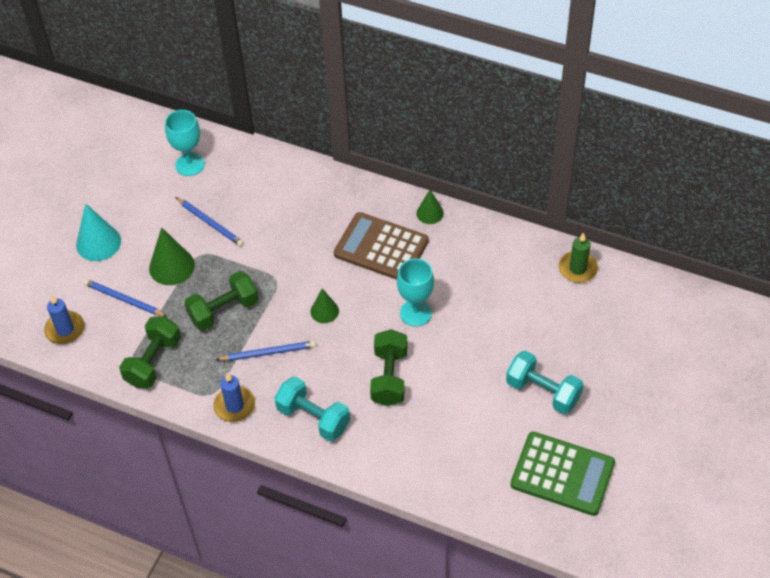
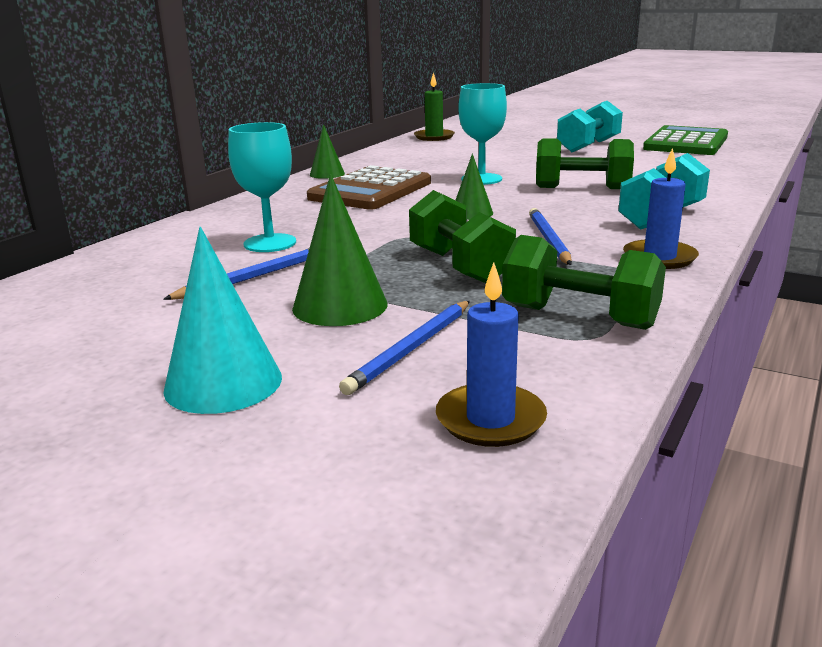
camera: 85 degrees left, 30 degrees down
(190, 164) = (85, 295): turquoise goblet -> turquoise goblet (270, 243)

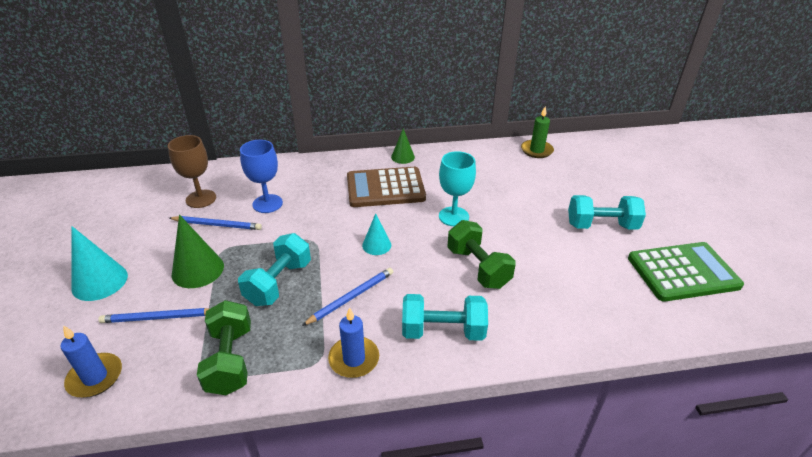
camera: 50 degrees right, 15 degrees up
(158, 277) = (201, 199): none -> brown goblet
(270, 243) = (267, 204): turquoise goblet -> blue goblet
(459, 266) = (279, 283): green dumbbell -> turquoise dumbbell
(471, 213) = (376, 245): green cone -> turquoise cone

